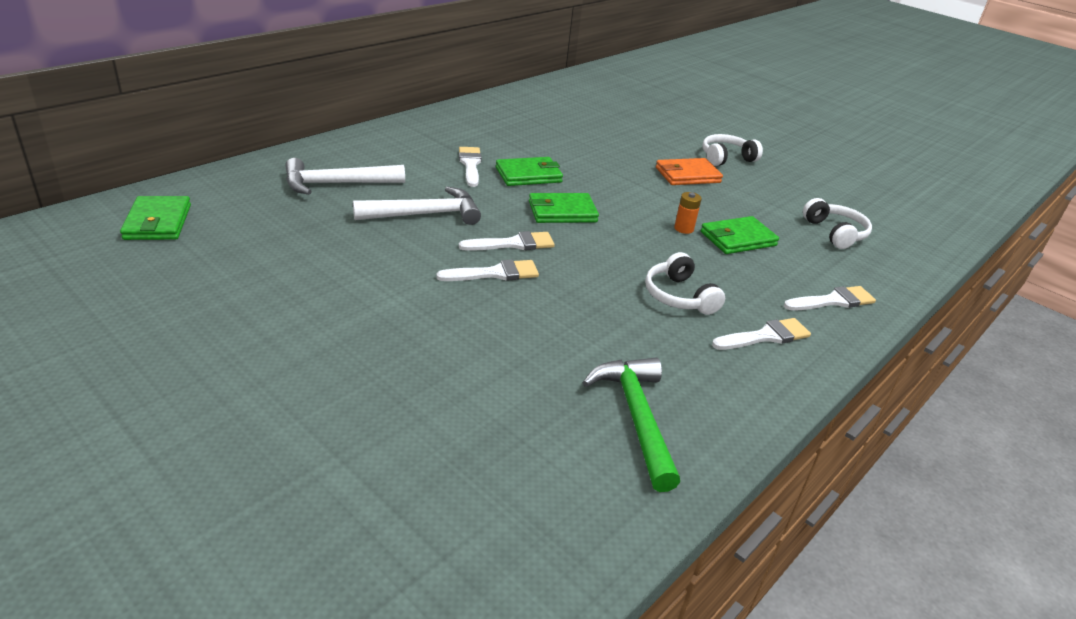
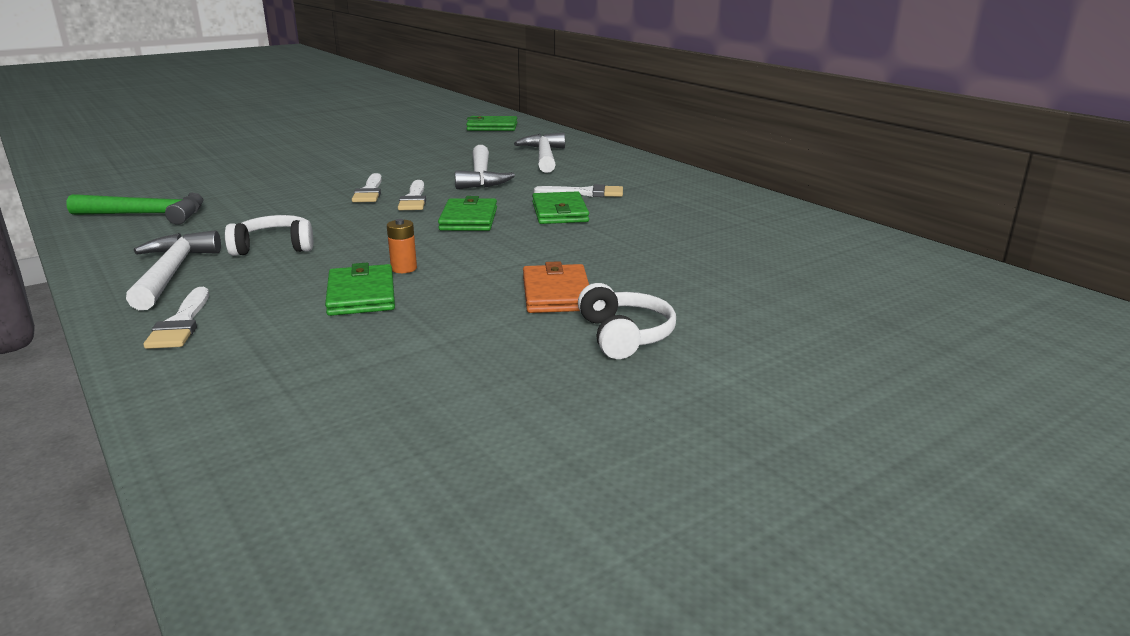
camera: 105 degrees right, 10 degrees down
(765, 336) = (171, 273): white brush -> white hammer
(835, 233) = (331, 373): white headphones -> none

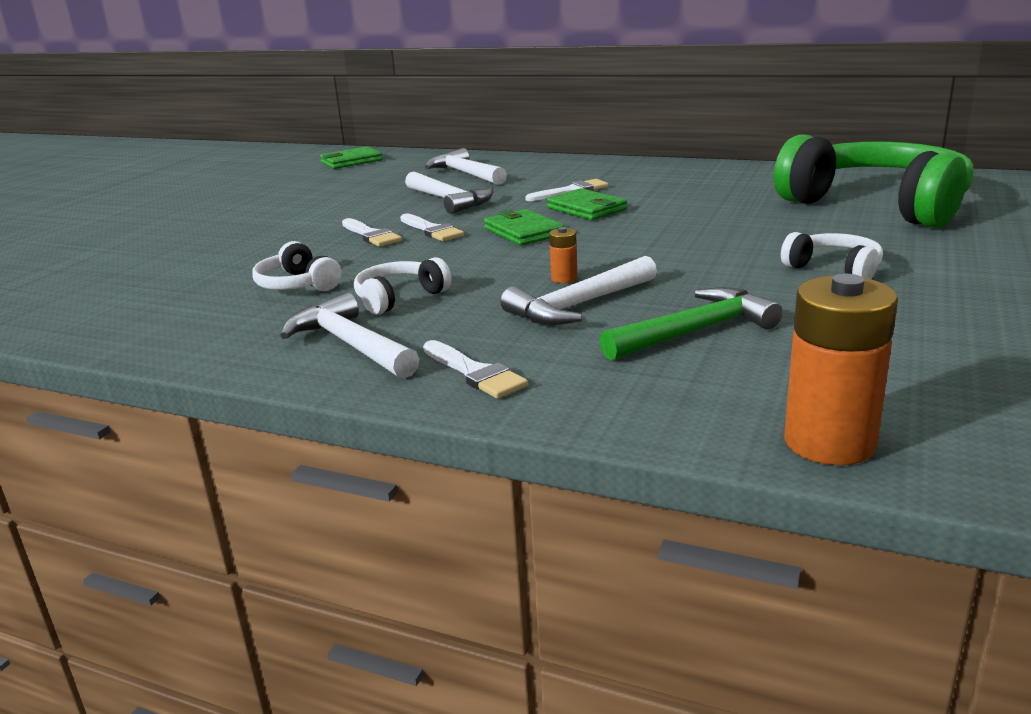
camera: 30 degrees left, 0 degrees up
(148, 215) = (174, 312): green hammer -> green hammer (695, 331)
(238, 490) = (829, 442): none -> orange battery
(246, 217) = (297, 285): none -> white headphones
(361, 295) = (579, 305): green wallet -> white hammer
(556, 293) = (725, 260): orange wallet -> none
(824, 284) = (877, 205): none -> green headphones

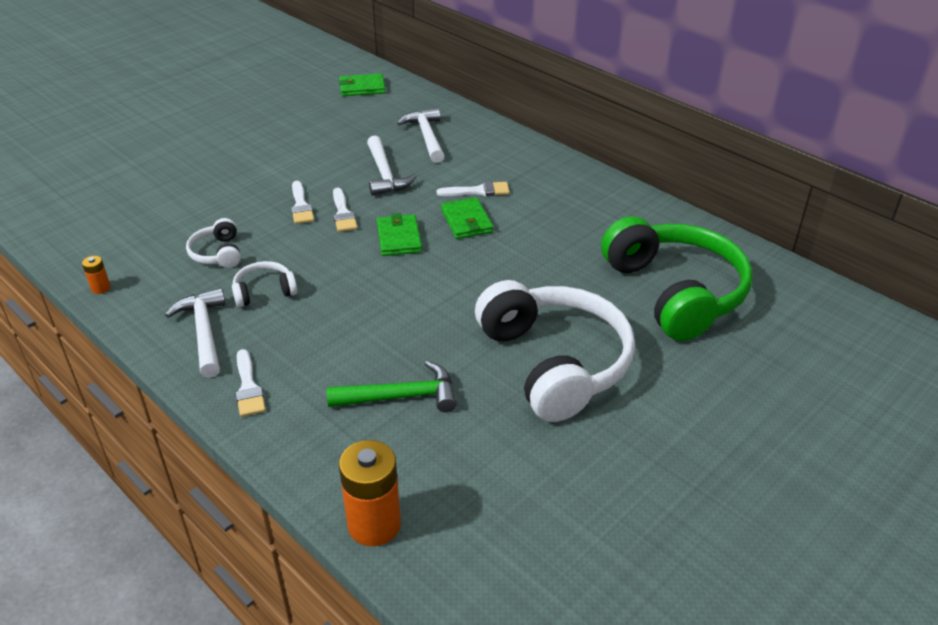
camera: 20 degrees right, 15 degrees up
(564, 278) = (376, 307): orange battery -> orange battery (101, 288)
(579, 305) = (359, 341): white hammer -> none
(834, 269) = (554, 363): white headphones -> white headphones, size x2.30

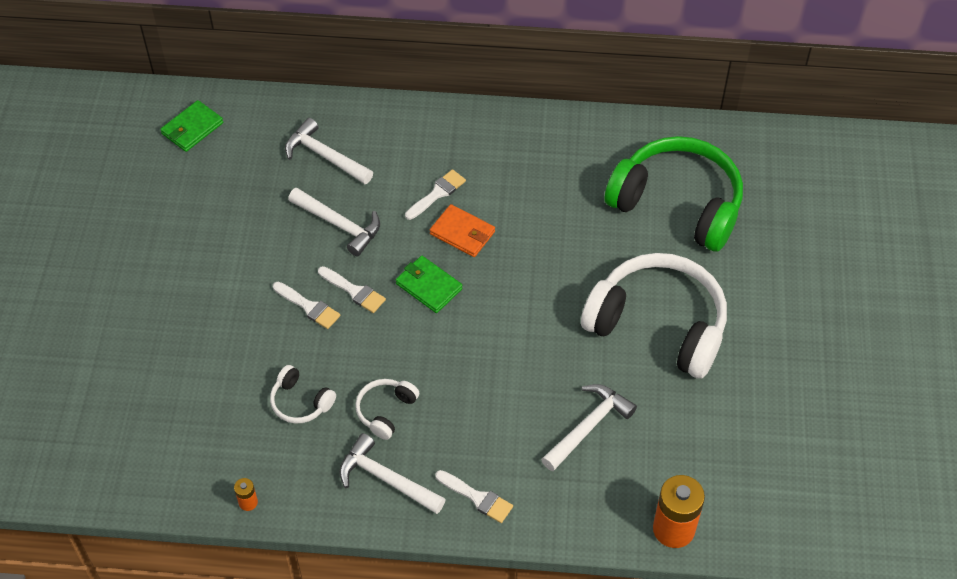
camera: 40 degrees left, 15 degrees up
(401, 396) = (588, 426): green hammer -> white hammer
(466, 221) = (462, 233): green wallet -> orange wallet

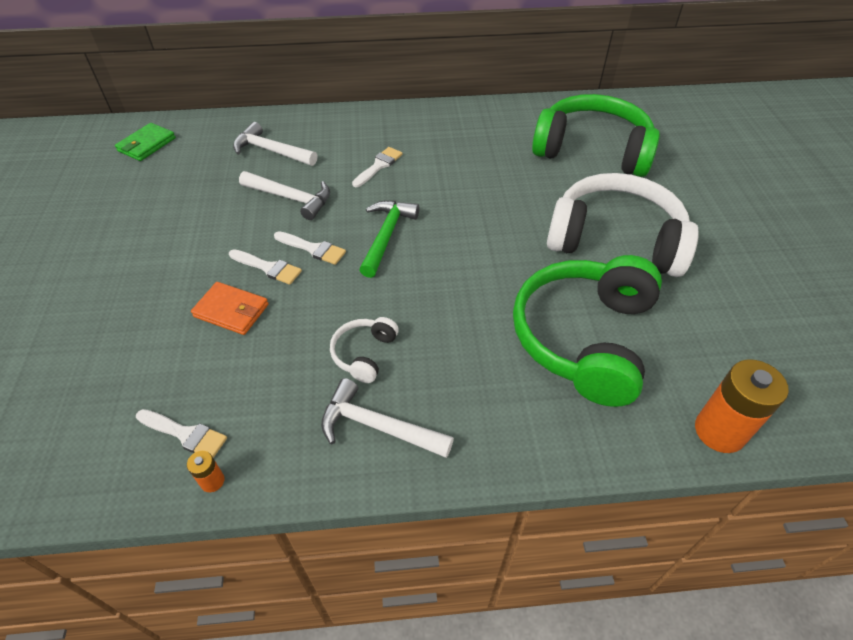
camera: 10 degrees left, 5 degrees down
(300, 402) = (268, 358): white headphones -> none
(428, 286) = (386, 236): green wallet -> green hammer
(462, 233) = (409, 191): orange wallet -> orange wallet (231, 310)
(477, 498) = (488, 431): white brush -> white brush (185, 434)
(588, 426) = (584, 338): white hammer -> green headphones

